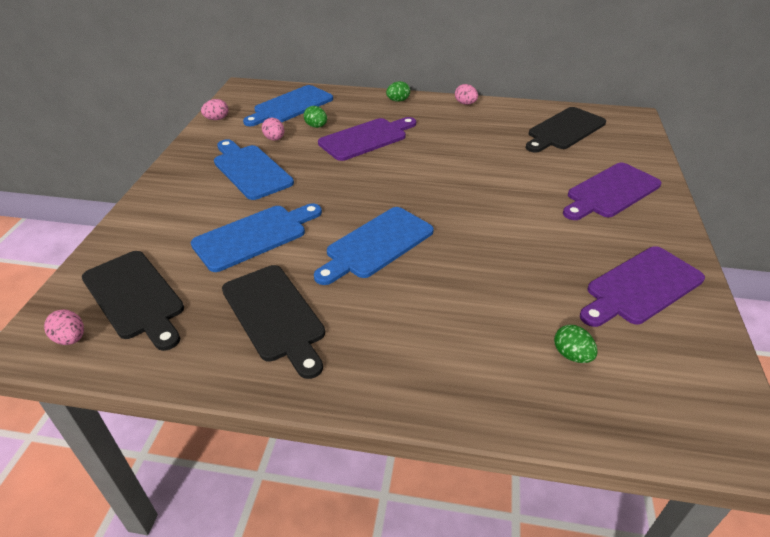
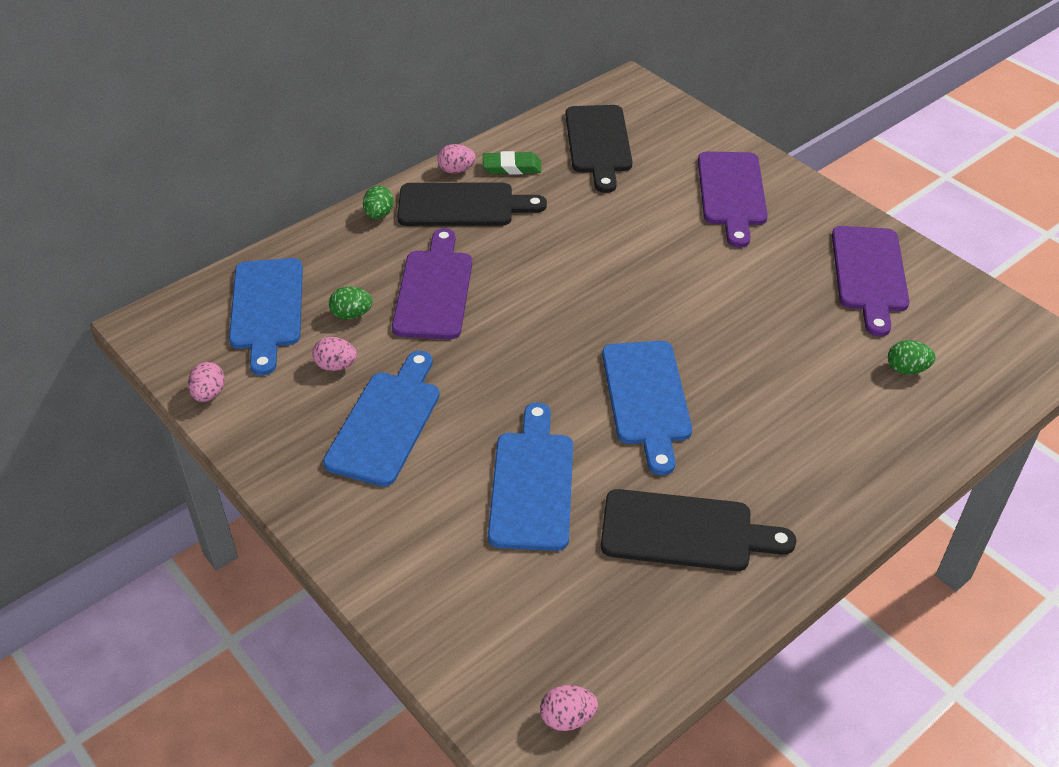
camera: 50 degrees left, 5 degrees up
(135, 297) = (544, 634): black cutting board -> black cutting board (462, 205)
(250, 170) = (386, 423): blue cutting board -> blue cutting board turned 105 degrees clockwise
(496, 116) = (512, 167): none -> green eraser

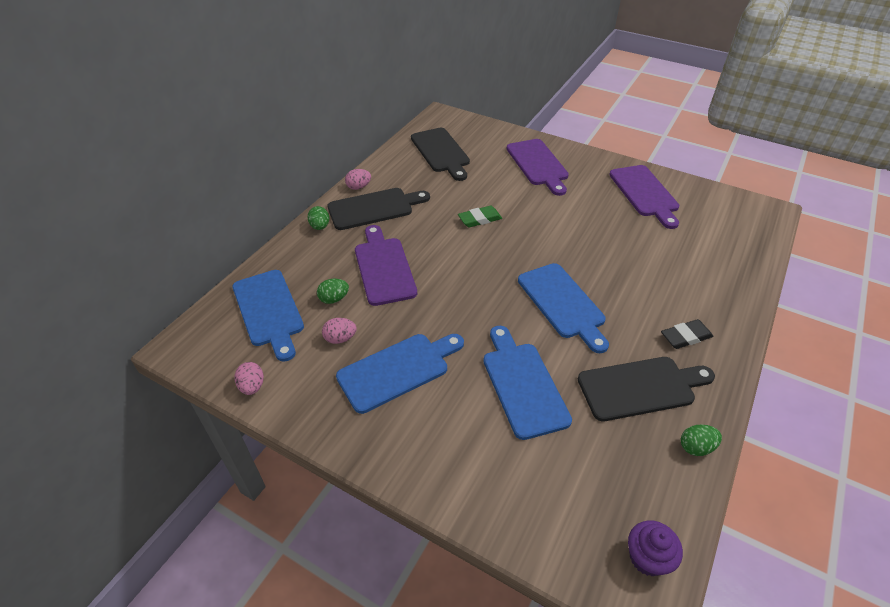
camera: 20 degrees left, 0 degrees up
(386, 423) = (397, 370): blue cutting board -> blue cutting board turned 60 degrees clockwise
(512, 167) = (394, 177): green eraser -> green eraser (479, 219)
(567, 718) = (647, 557): pink egg -> purple cupcake
(792, 487) = (685, 337): none -> black eraser
(906, 369) = (702, 244): green egg -> green egg (696, 447)

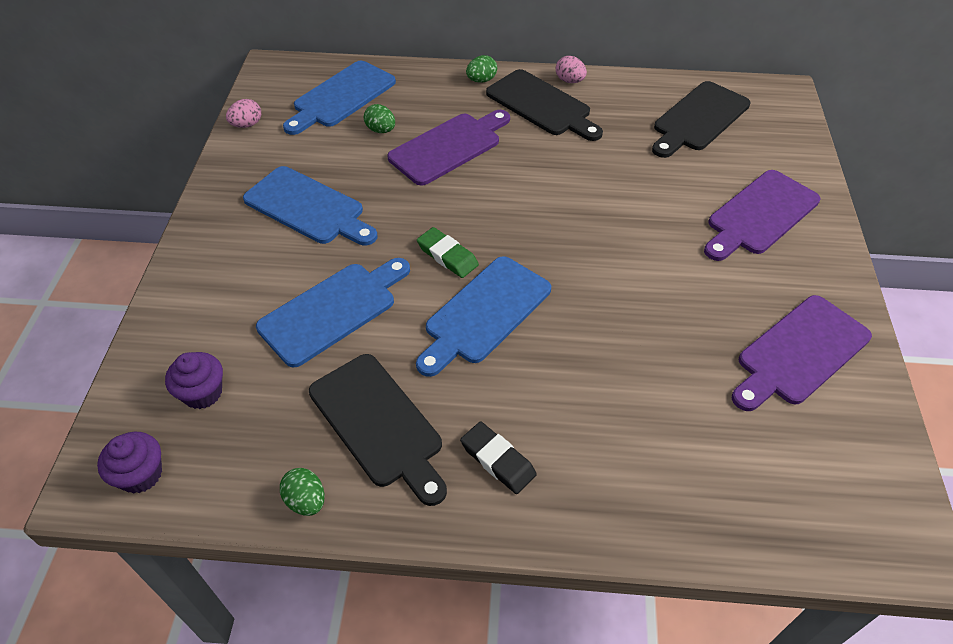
camera: 65 degrees right, 5 degrees up
(340, 338) = (330, 154): pink egg -> none
(479, 219) = (590, 194): green eraser -> green eraser (447, 256)
(575, 493) = (202, 393): none -> purple cupcake

